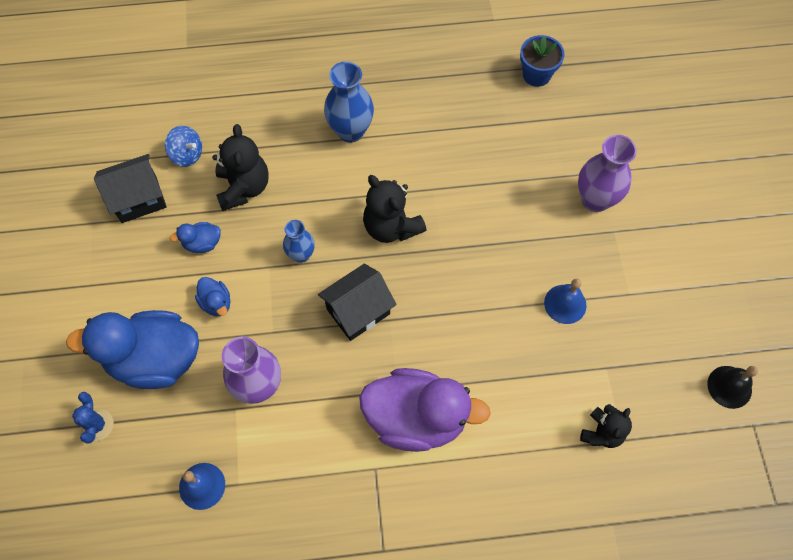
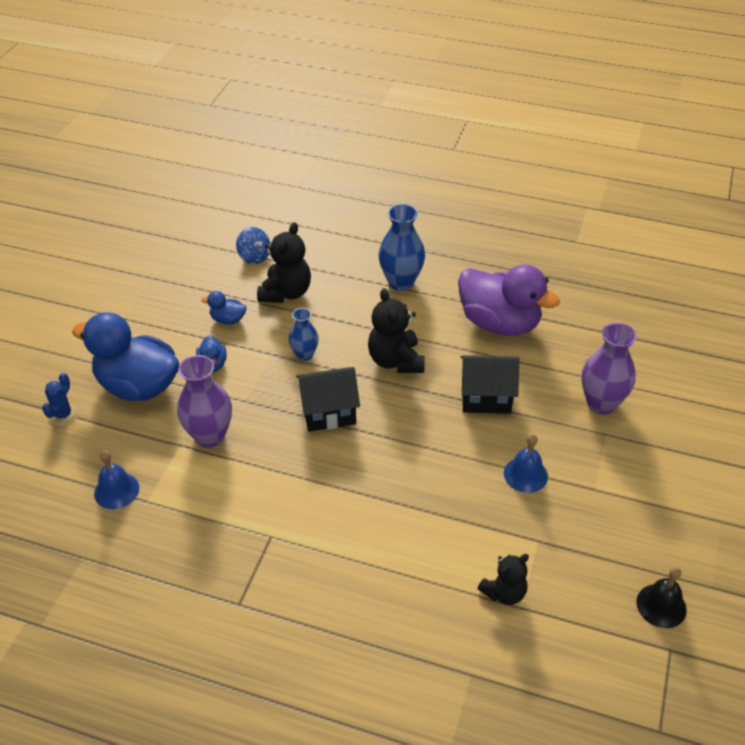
camera: 25 degrees right, 20 degrees down
(139, 199) = (197, 274): black house -> black house (486, 397)
(416, 418) = (332, 512): purple duck -> purple duck (499, 323)
(536, 75) = (595, 292): blue flower pot -> none

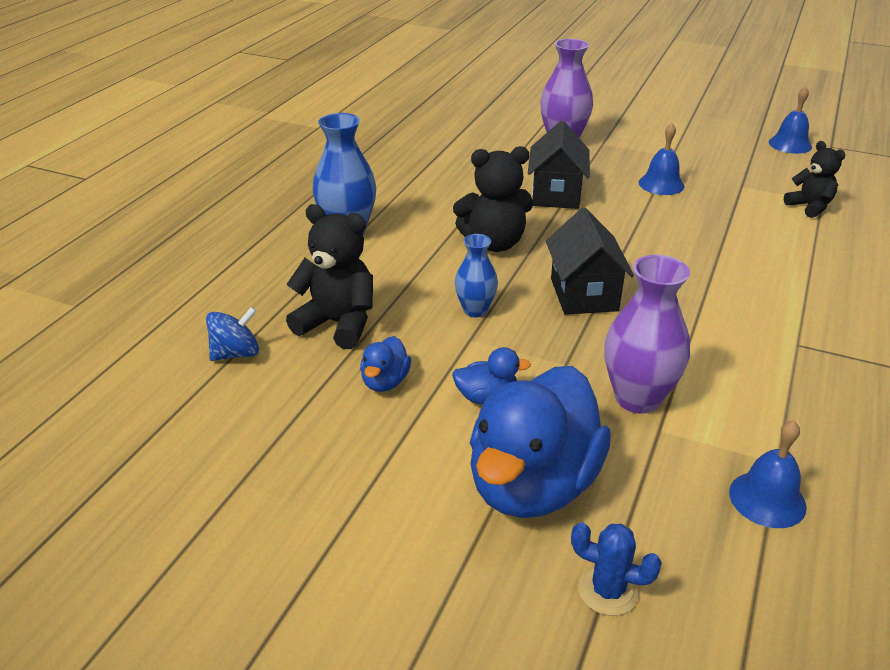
camera: 85 degrees left, 10 degrees down
(499, 323) = (439, 178): purple duck -> none
(661, 605) = (790, 144): black bell -> blue bell

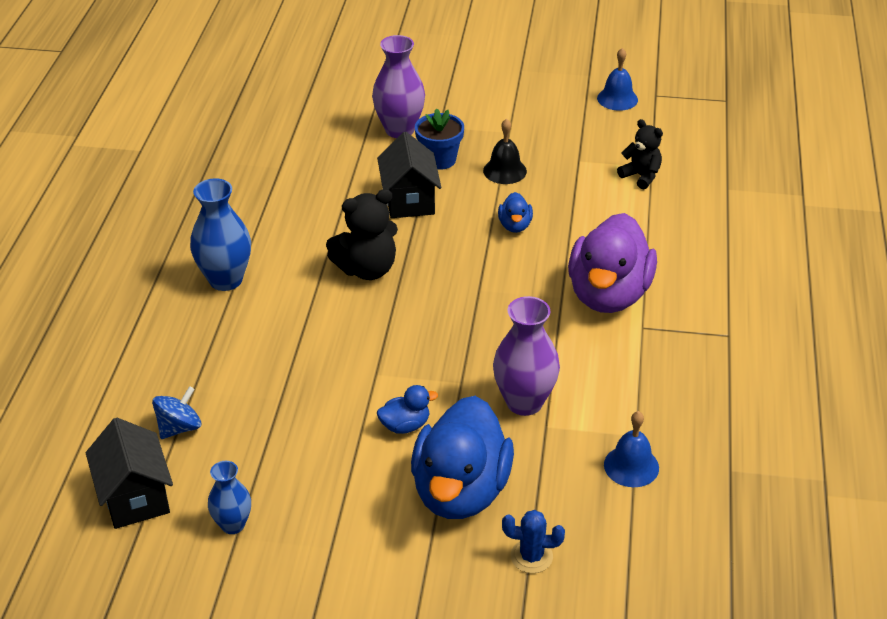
camera: 15 degrees left, 5 degrees up
(338, 324) = (256, 381): black teddy bear -> none
(385, 382) = (318, 428): blue duck -> blue duck (515, 226)
(475, 310) = (371, 344): blue vase -> blue vase (233, 525)
(584, 294) = (460, 310): black house -> black house (135, 497)
(596, 167) = (439, 160): none -> blue flower pot
(661, 184) = (505, 171): blue bell -> black bell
(760, 306) = (608, 295): none -> purple duck

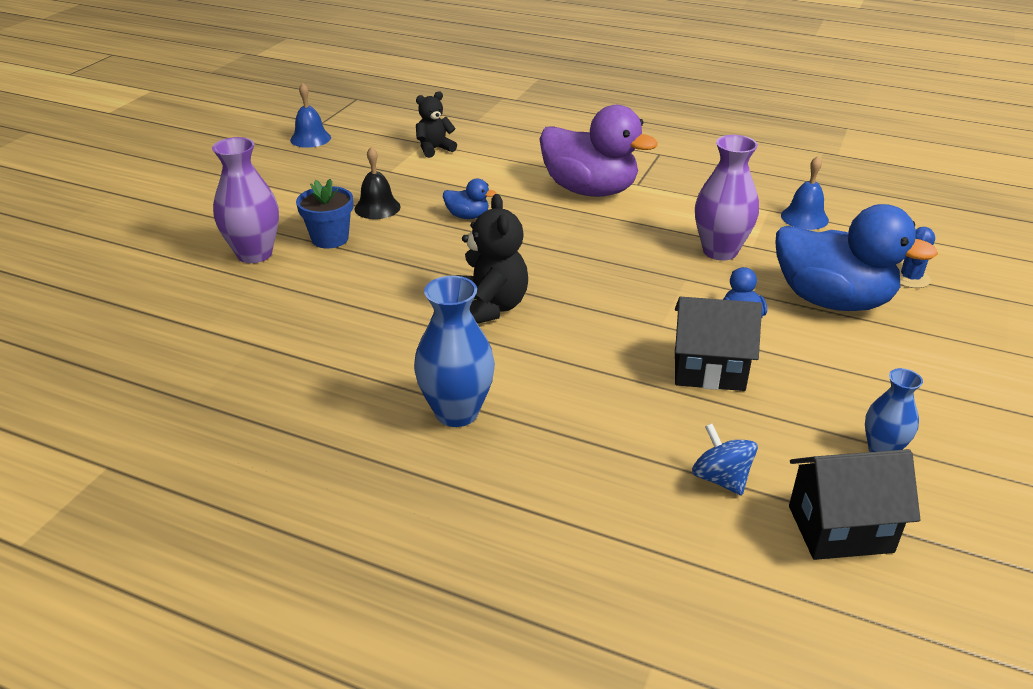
camera: 75 degrees left, 5 degrees down
(409, 201) = (388, 266): black house -> black house (709, 370)

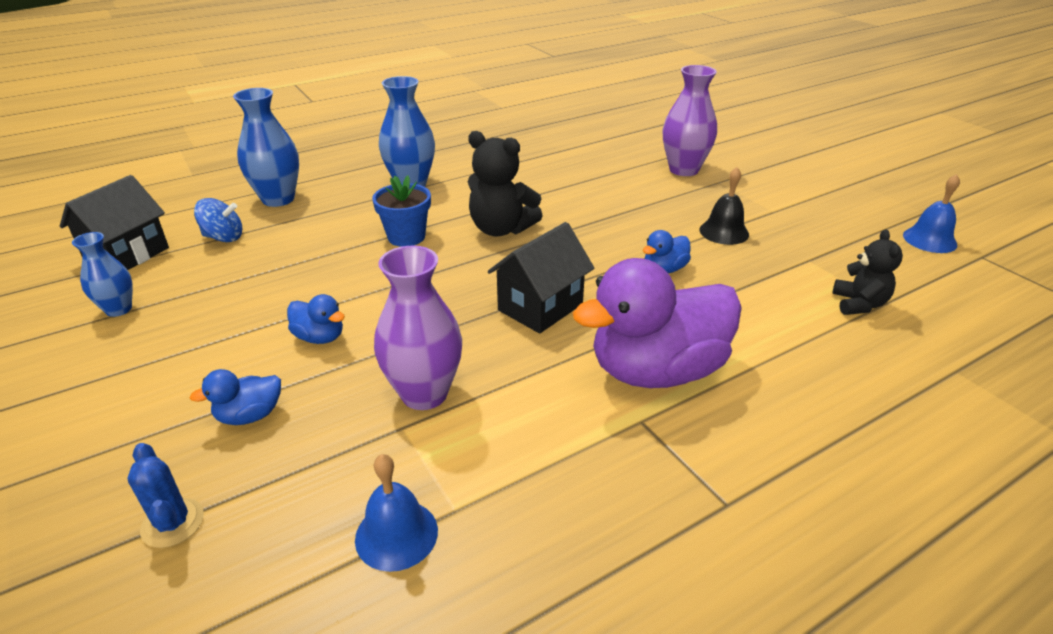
camera: 125 degrees right, 0 degrees up
(330, 239) = (681, 199): blue flower pot -> blue flower pot (406, 237)
(606, 501) = (278, 199): none -> blue vase
(709, 370) = (298, 284): black house -> black house (540, 307)
(832, 300) = (250, 415): blue duck -> blue duck, size x0.43

